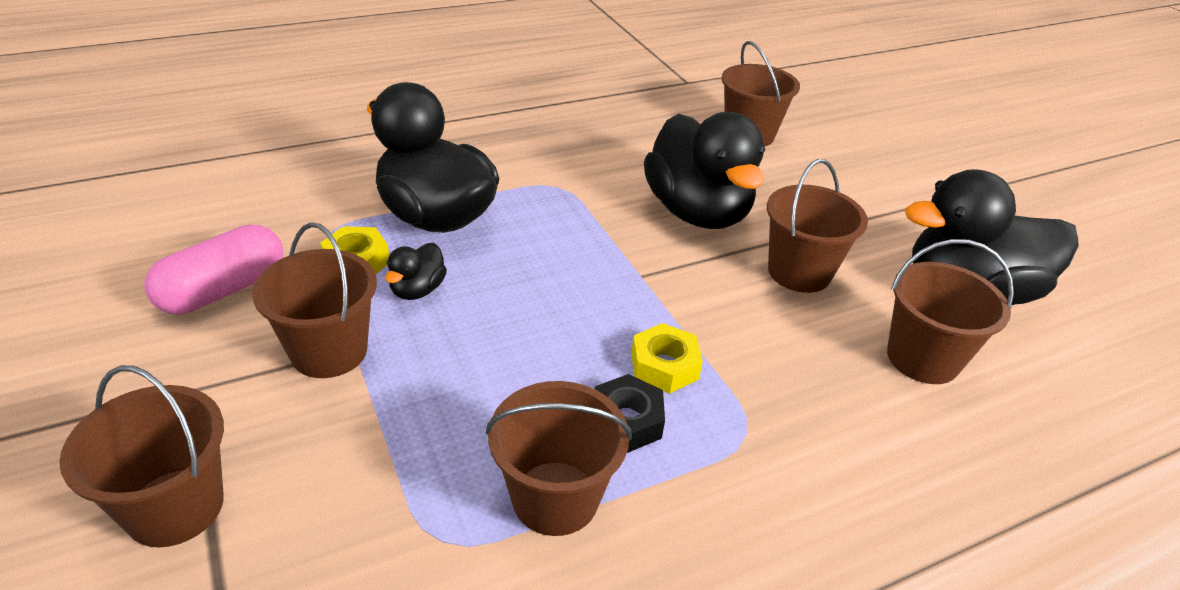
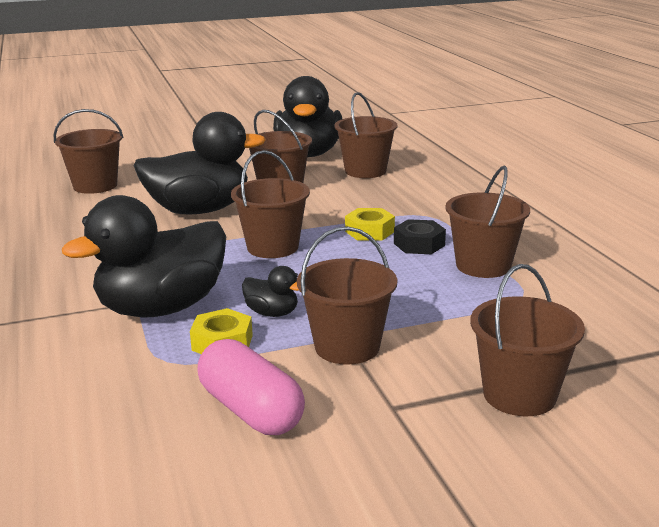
camera: 80 degrees left, 15 degrees down
(595, 278) = (273, 247): none -> brown bucket

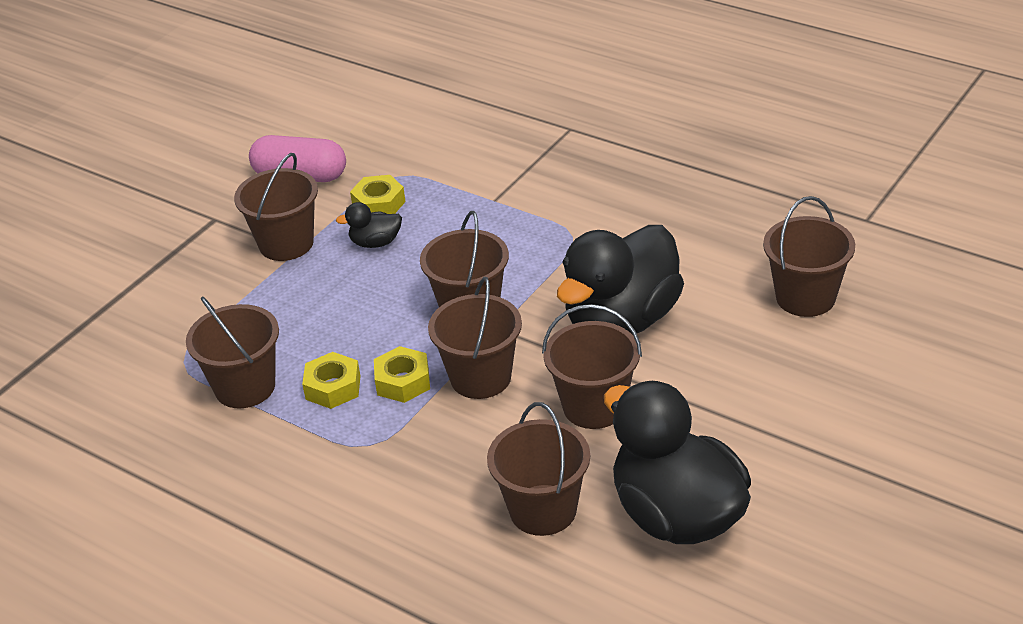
camera: 145 degrees right, 15 degrees up
(162, 308) = (464, 205): black duck -> none
(419, 244) = (333, 387): black nut -> yellow nut
(519, 395) = (136, 265): brown bucket -> brown bucket (480, 377)

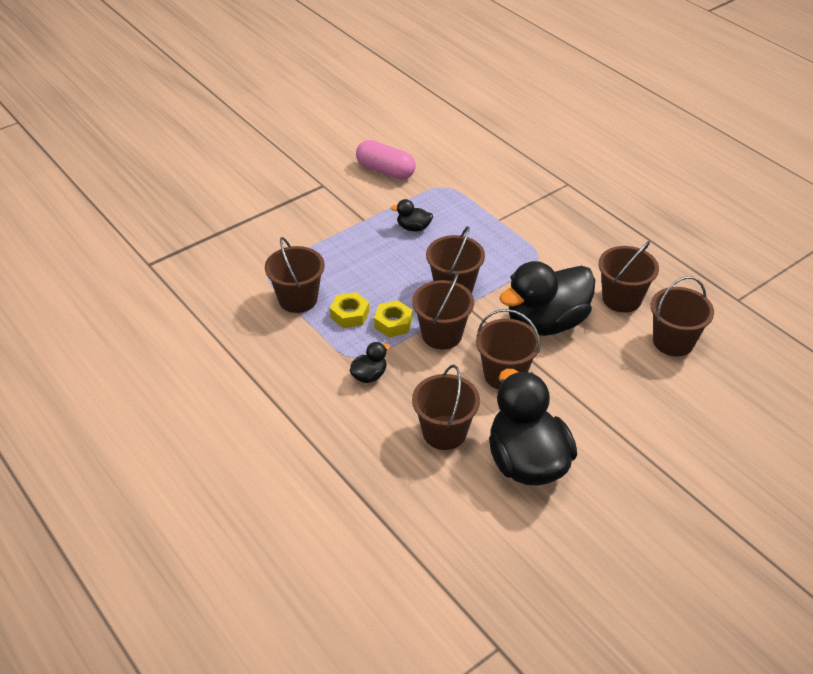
camera: 15 degrees right, 5 degrees up
(286, 243) = (359, 213): brown bucket -> brown bucket (621, 299)
(379, 204) = (426, 202): yellow nut -> none
(399, 464) = (369, 375): none -> black duck

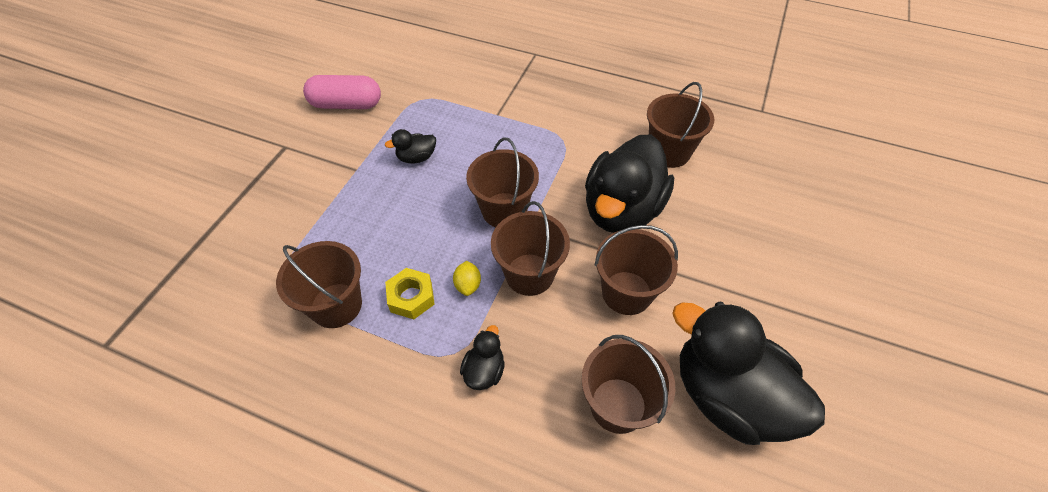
camera: 30 degrees left, 10 degrees up
(393, 323) = (468, 285): yellow nut -> yellow lemon
(673, 341) = (746, 177): brown bucket -> none

